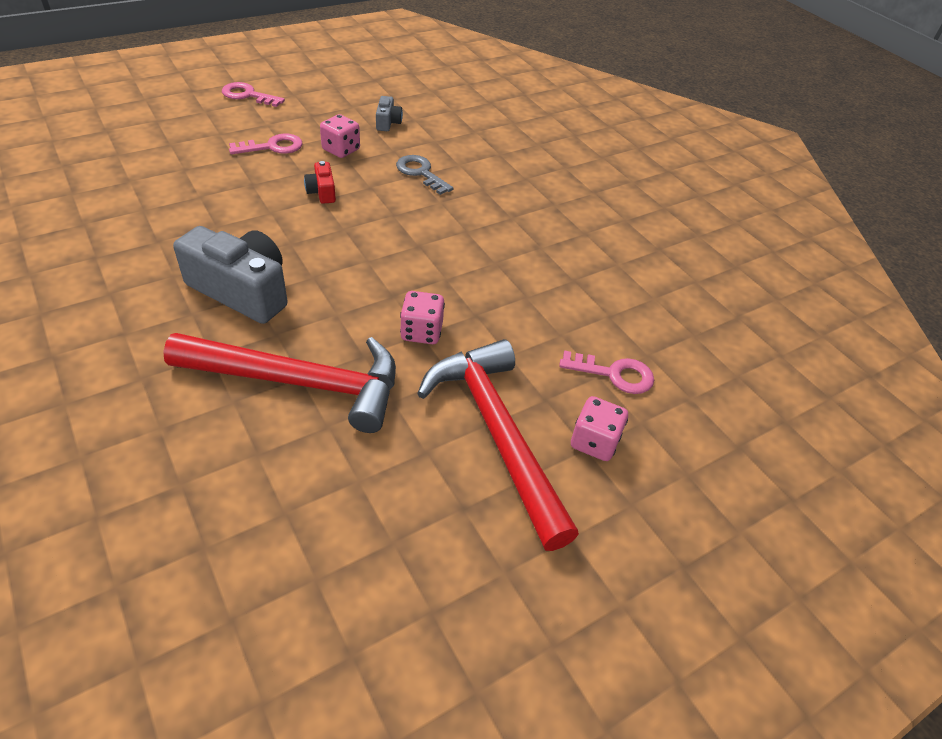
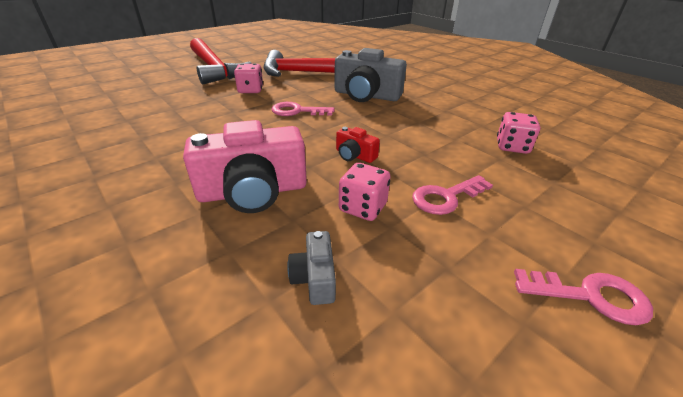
camera: 175 degrees right, 10 degrees down
(322, 192) = (354, 155): red camera -> red camera turned 150 degrees clockwise
(420, 173) = (253, 191): grey key -> pink camera
(594, 442) = (166, 69): pink dice -> pink dice (512, 147)
(615, 374) = (136, 85): pink key -> pink key (297, 111)

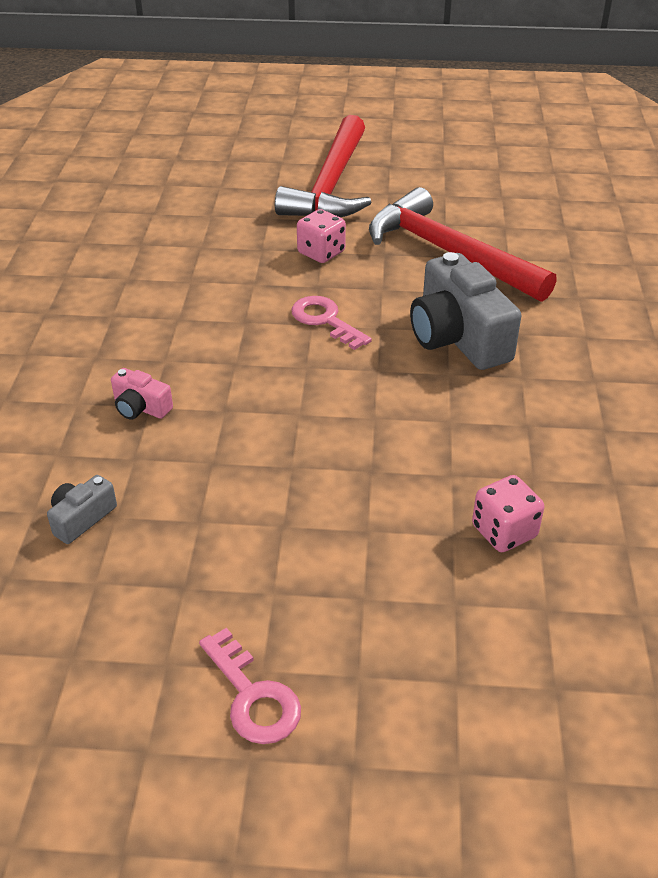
camera: 45 degrees right, 5 degrees up
(253, 191) = (141, 407): pink camera -> pink camera, size x0.47
(354, 155) = (290, 424): red camera -> none
(363, 207) = (205, 487): pink dice -> none
(445, 197) = (298, 532): pink key -> none

